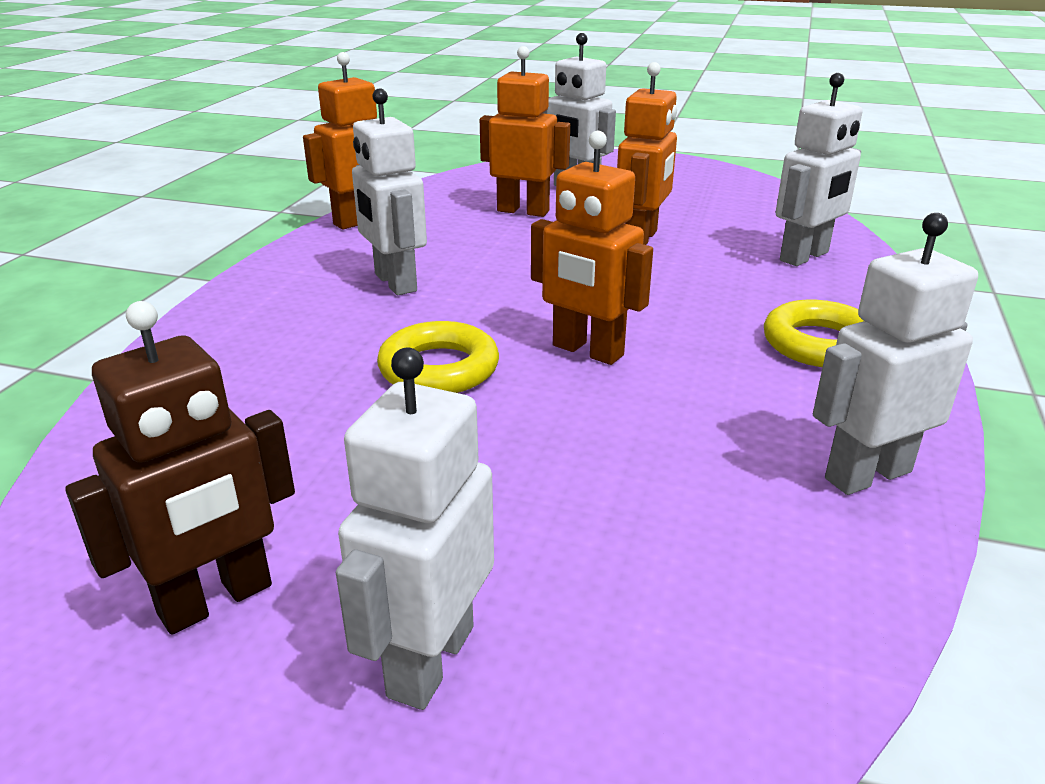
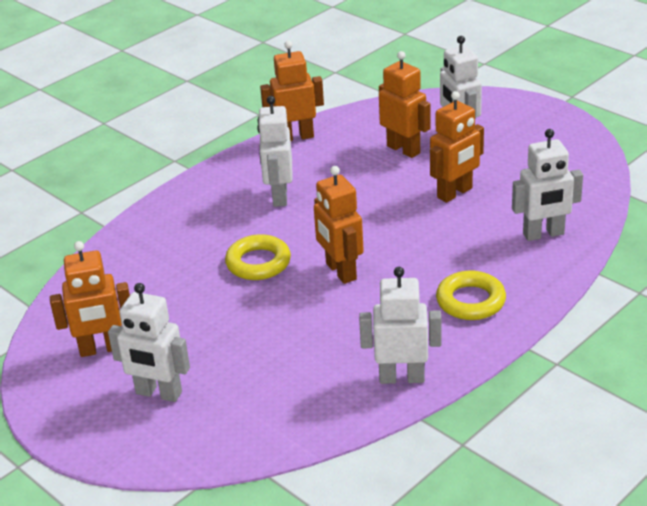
camera: 30 degrees right, 5 degrees up
(216, 600) = (101, 349): brown robot -> orange robot
(430, 660) = (158, 393): white robot -> white robot turned 120 degrees counterclockwise

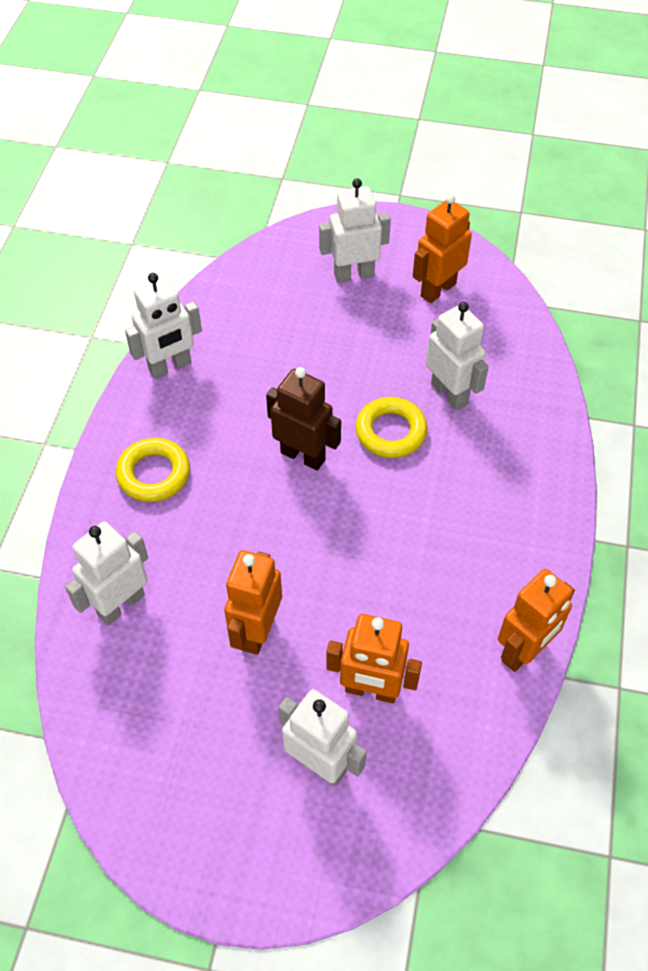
camera: 145 degrees right, 20 degrees up
(279, 196) = (451, 533): white robot -> white robot (449, 394)
(340, 271) = (303, 456): orange robot -> brown robot

